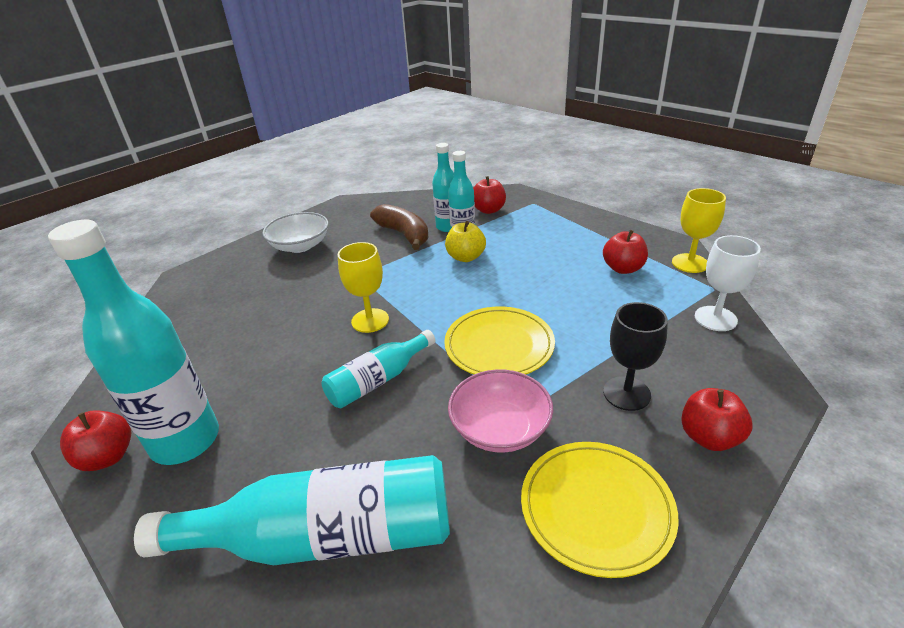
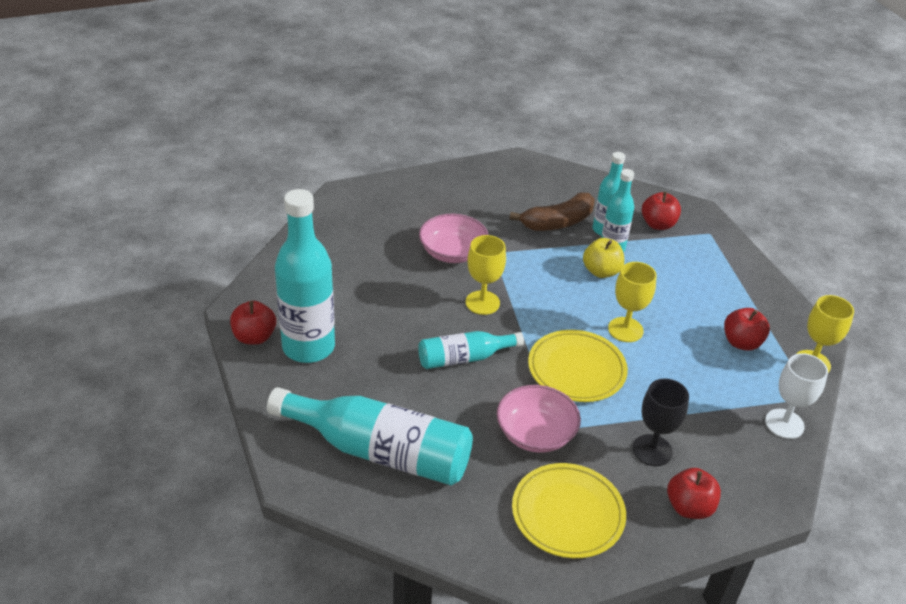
camera: 20 degrees right, 5 degrees up
(300, 246) = (455, 198): white bowl -> none
(318, 288) = (452, 252): none -> pink bowl
(404, 234) = (557, 222): brown banana -> brown banana turned 75 degrees clockwise
(519, 294) = (625, 330): none -> yellow goblet

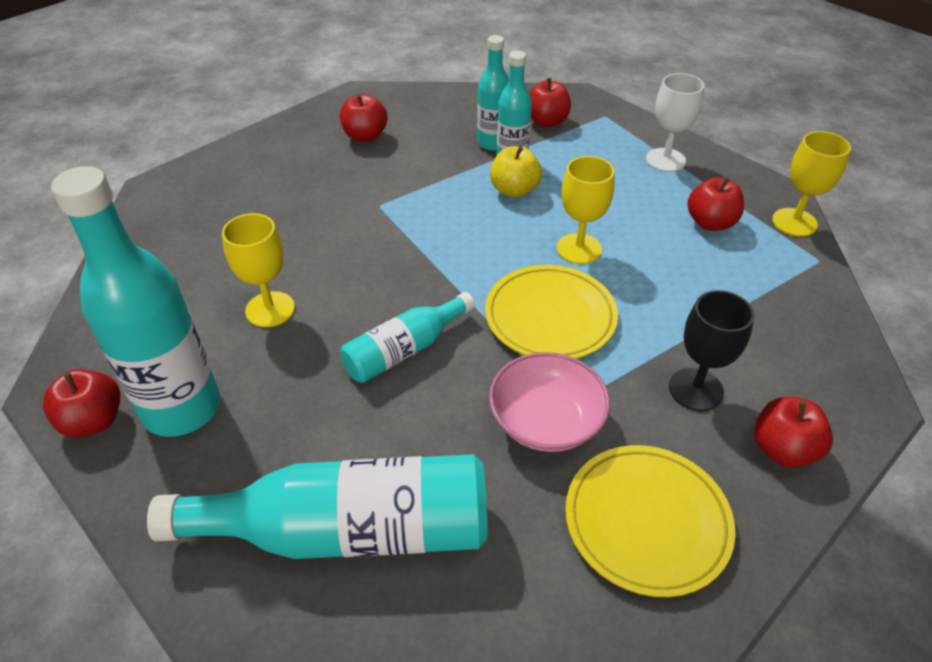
camera: 20 degrees left, 5 degrees up
(452, 252) = (327, 220): pink bowl -> none
(482, 303) = (394, 270): yellow goblet -> yellow goblet (270, 309)
(509, 196) = (365, 136): none -> red apple
(557, 222) = (436, 150): brown banana -> none
(784, 424) = (814, 301): white goblet -> white goblet (665, 160)

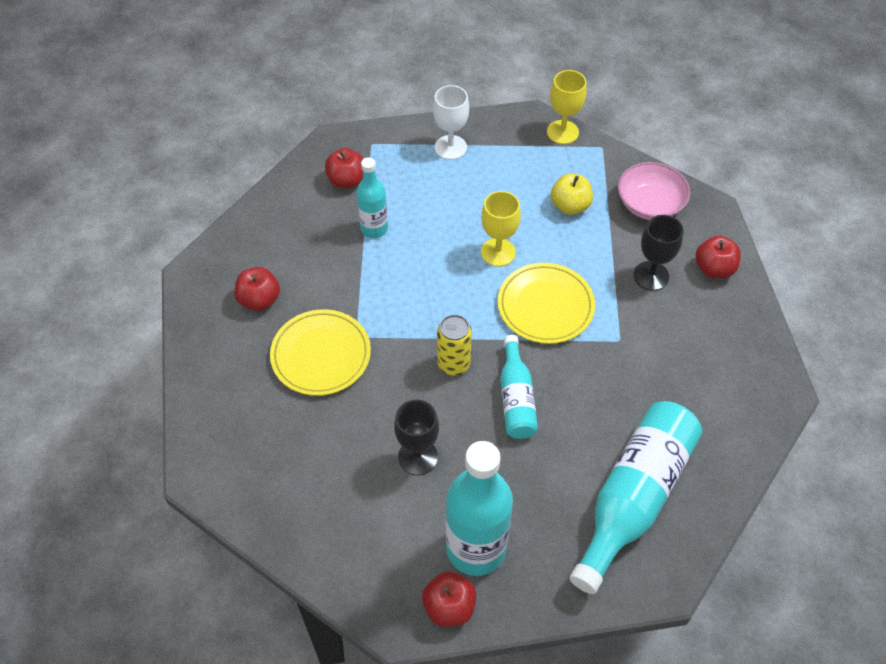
camera: 55 degrees left, 10 degrees up
(270, 309) = (418, 457): yellow goblet -> black goblet
(406, 282) = (453, 364): none -> yellow can
(492, 143) = (343, 227): turquoise bottle -> none
(514, 190) = (409, 248): yellow apple -> yellow apple (570, 206)
(546, 421) = (623, 359): pink bowl -> pink bowl (649, 204)
(647, 521) = (716, 357): yellow plate -> yellow plate (321, 355)
(710, 223) = (530, 171): red apple -> none

